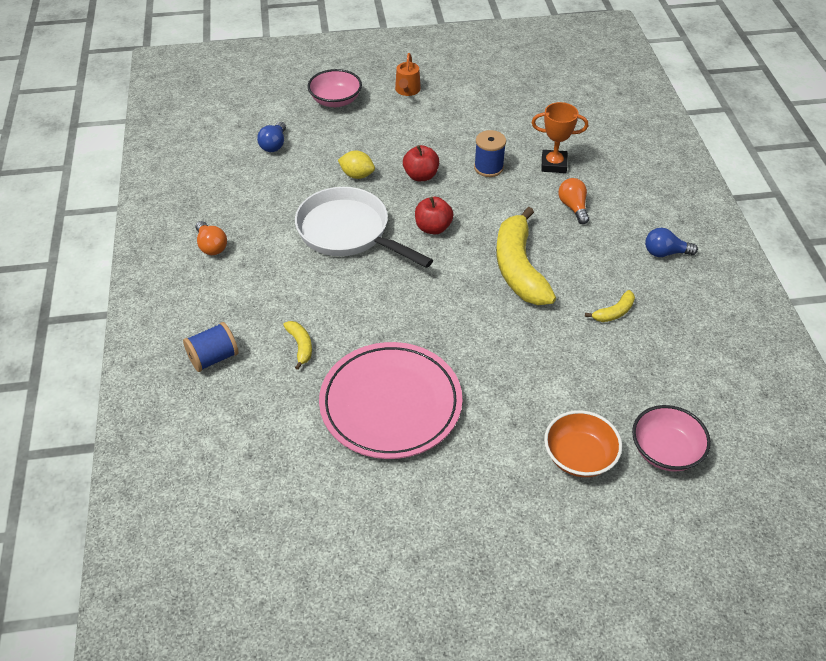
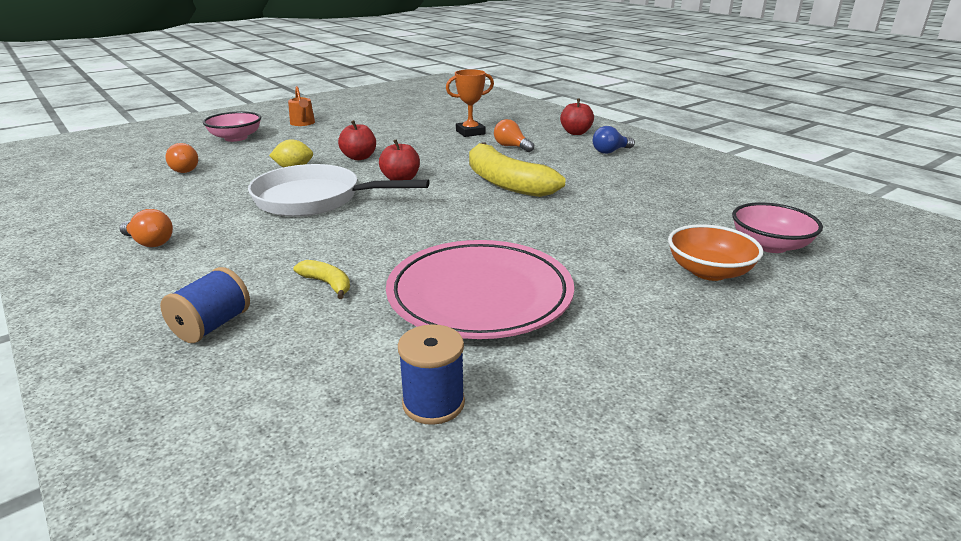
camera: 30 degrees left, 20 degrees down
(274, 145) = (186, 169): blue light bulb -> orange light bulb
(488, 167) = (417, 143): blue spool -> blue spool (433, 403)
(614, 312) = (615, 186): yellow banana -> none
(662, 203) = (576, 133): none -> red apple

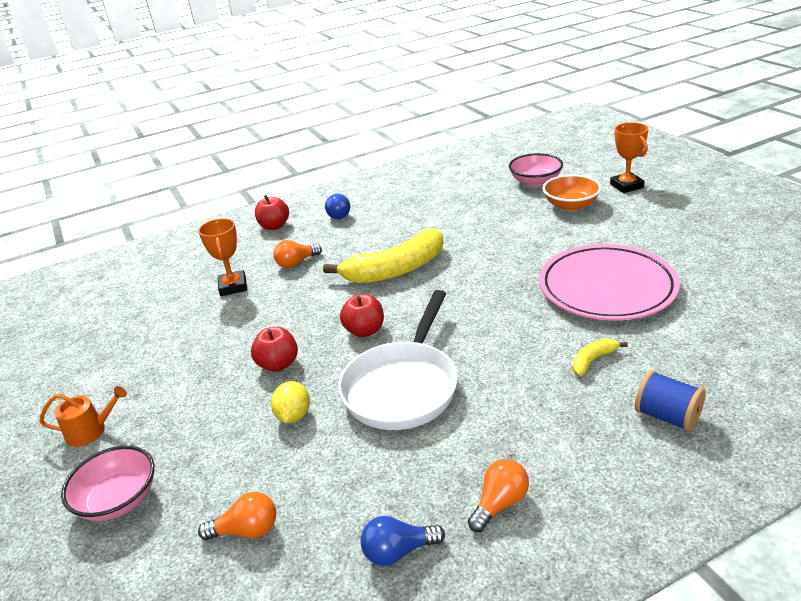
camera: 75 degrees left, 5 degrees up
(131, 211) = (398, 551): none -> blue light bulb
(433, 403) = (736, 306): blue spool -> none
(814, 320) = (626, 186): none -> orange trophy

